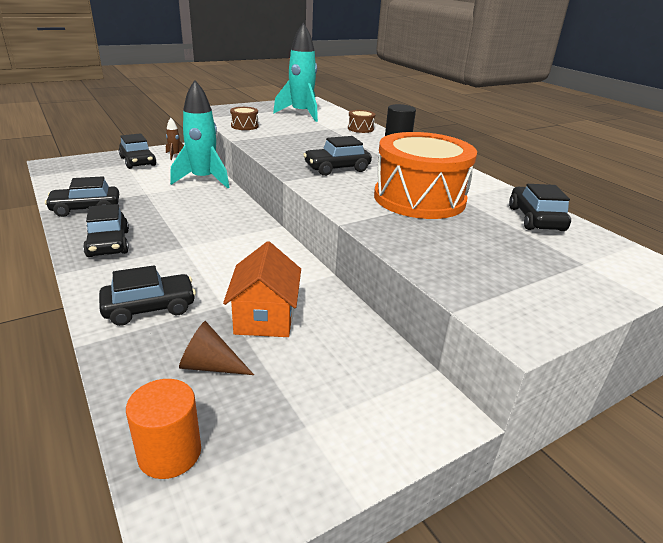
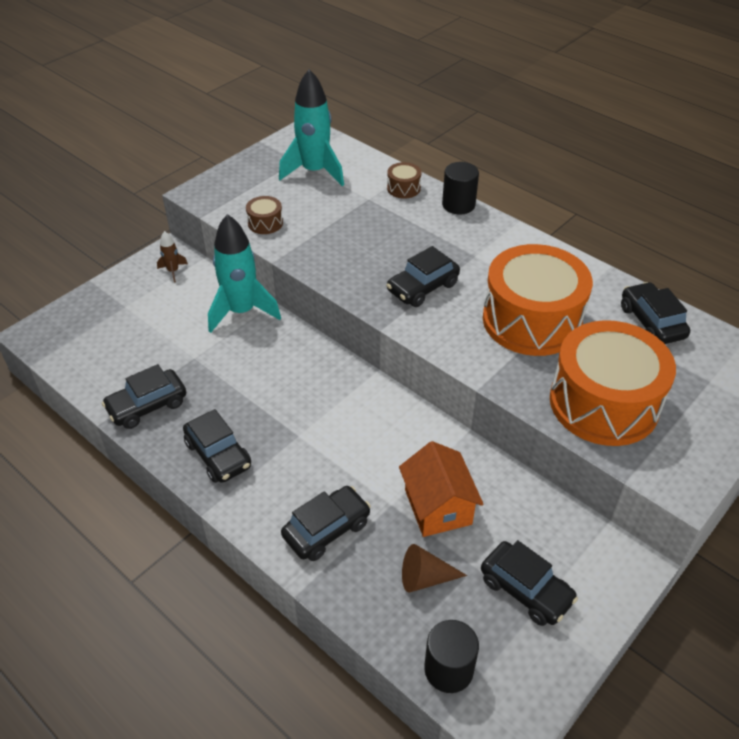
camera: 15 degrees left, 15 degrees up
(138, 161) = (137, 297): black car -> black car (526, 590)
(170, 453) = (448, 669): orange cylinder -> black cylinder
(459, 255) = (603, 403): none -> orange drum

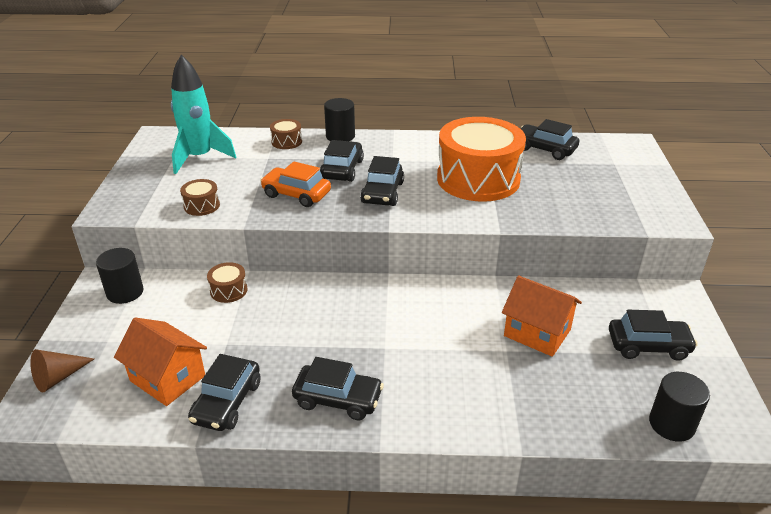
camera: 40 degrees left, 10 degrees down
(131, 361) = (168, 378): none -> orange house
(173, 271) = (125, 292): brown rocket -> black cylinder
(242, 311) = (229, 290): turquoise rocket -> brown drum
(326, 529) = (486, 395): black car -> black car (342, 169)
(348, 250) = (296, 194): none -> orange car
(425, 578) = (586, 380): brown cone -> brown cone (58, 377)
(603, 403) = (579, 202): orange drum -> none

